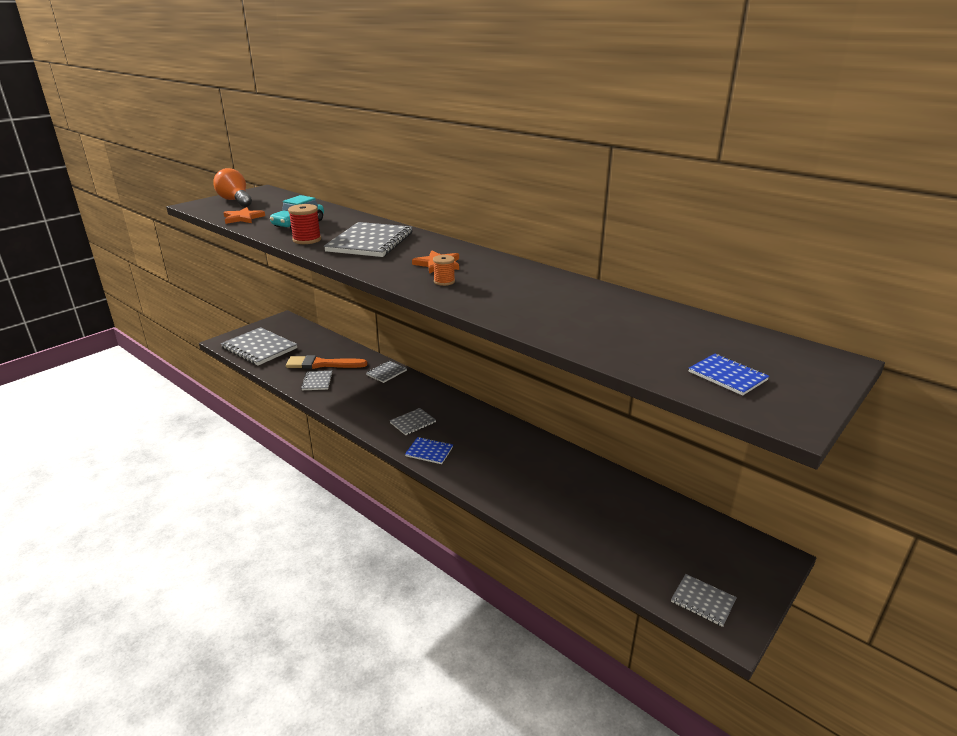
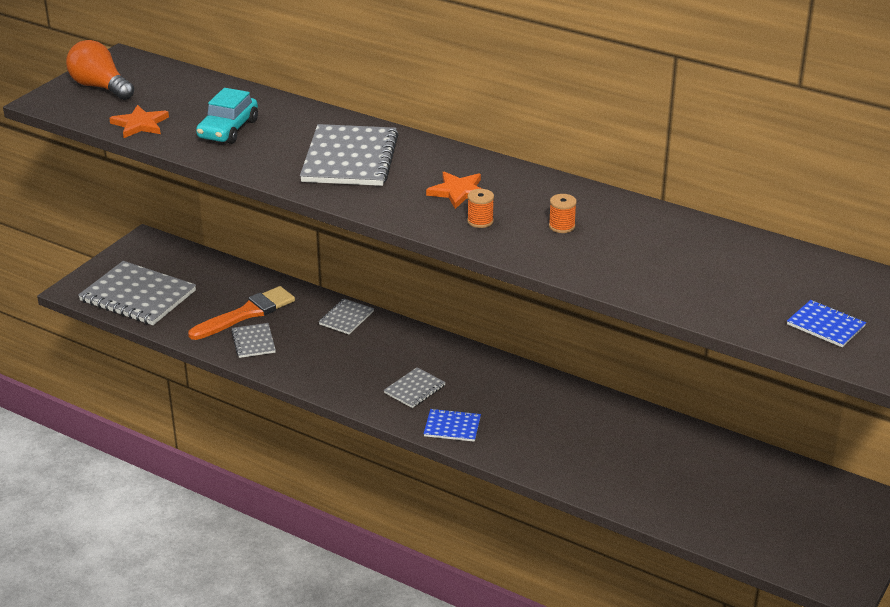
camera: 10 degrees left, 5 degrees up
(307, 240) = (261, 161): red spool -> none
(322, 364) = (246, 313): orange brush -> orange brush turned 150 degrees clockwise
(508, 289) = (561, 226): none -> orange spool
(703, 601) = (812, 560): grey notebook -> none

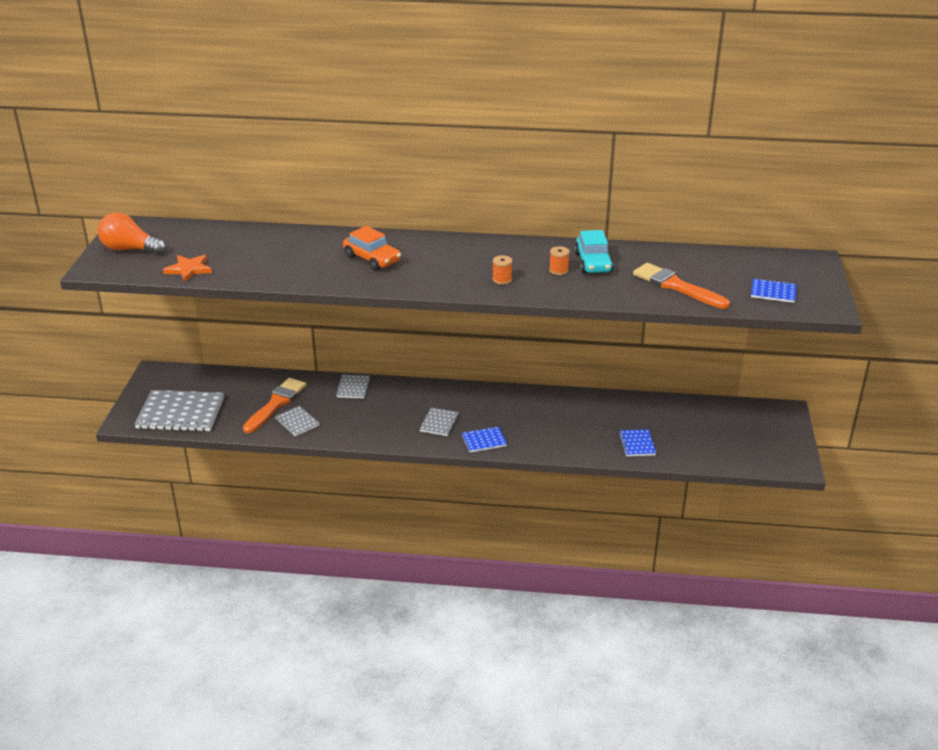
camera: 25 degrees left, 0 degrees up
(228, 129) = (262, 258): turquoise car -> turquoise car (593, 263)
(350, 159) = (372, 259): grey notebook -> orange car
(458, 192) = (469, 264): orange star -> none
(643, 488) = (637, 444): none -> blue notebook
(697, 284) = (676, 286): none -> orange brush

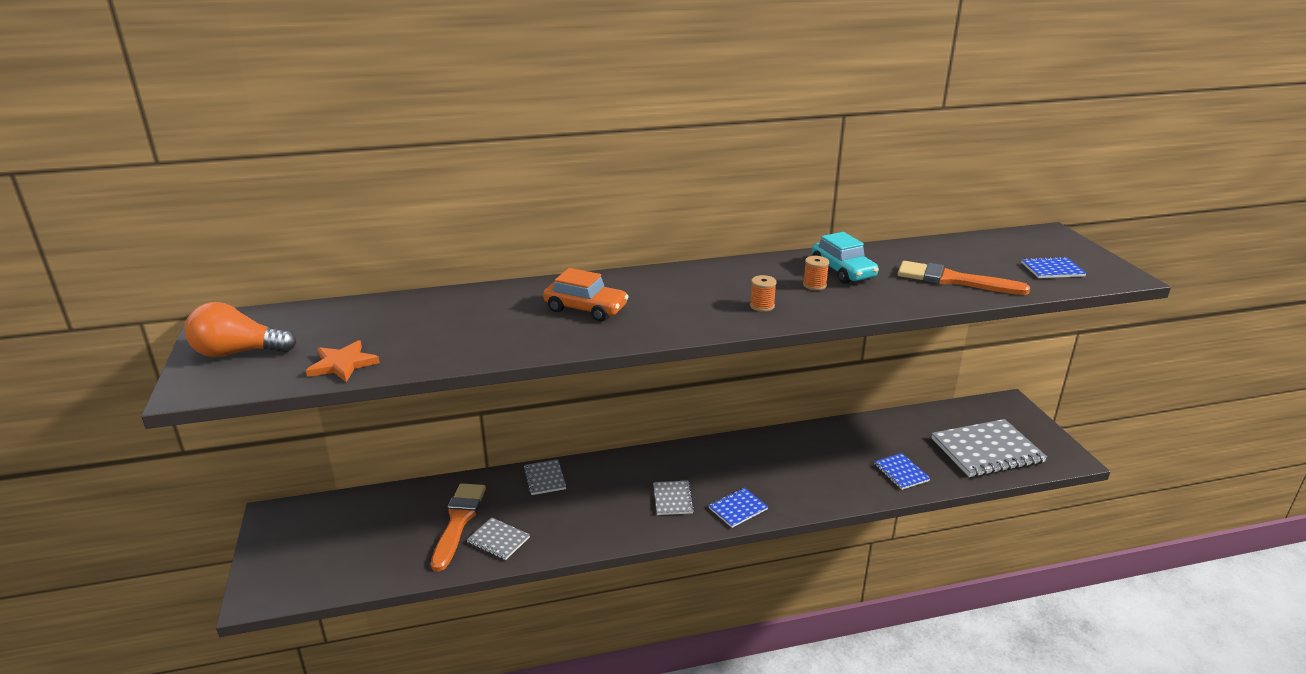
camera: 20 degrees left, 5 degrees down
(180, 413) = (333, 565): grey notebook -> grey notebook (987, 450)

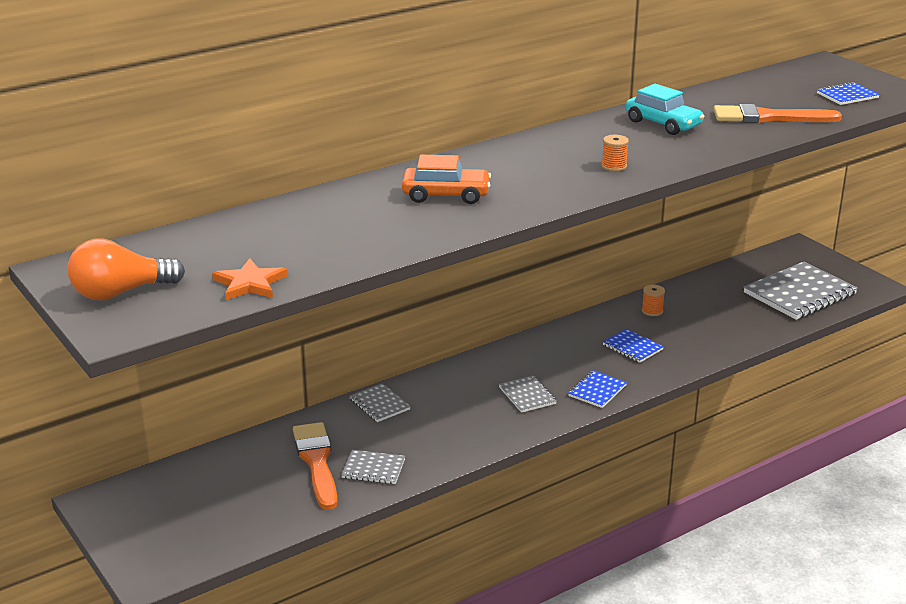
camera: 20 degrees left, 0 degrees up
(814, 285) = (647, 140): orange spool -> orange spool (652, 311)
(901, 472) = (732, 328): blue notebook -> blue notebook (632, 347)

